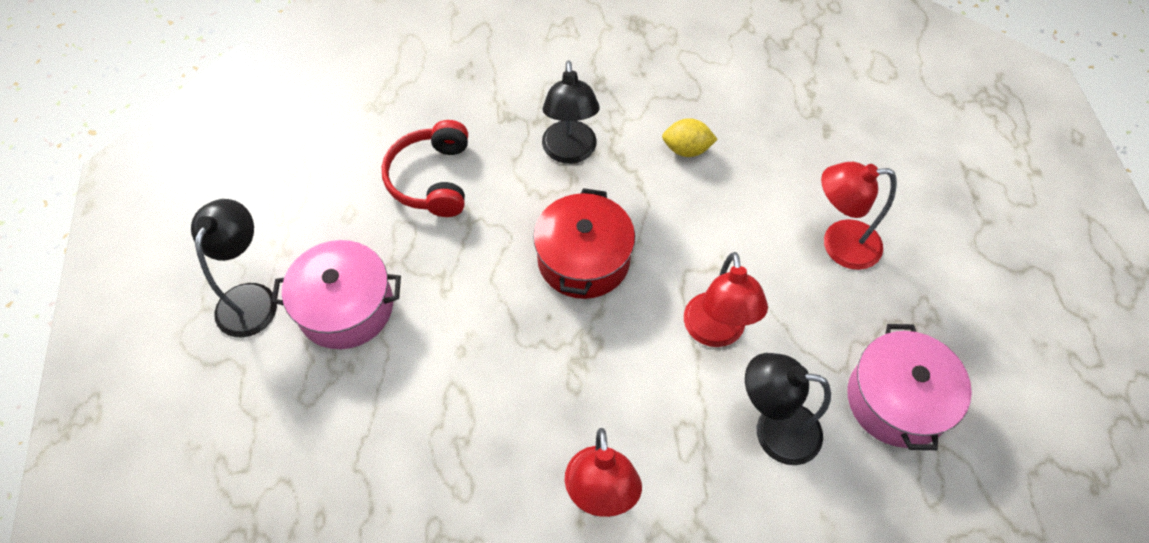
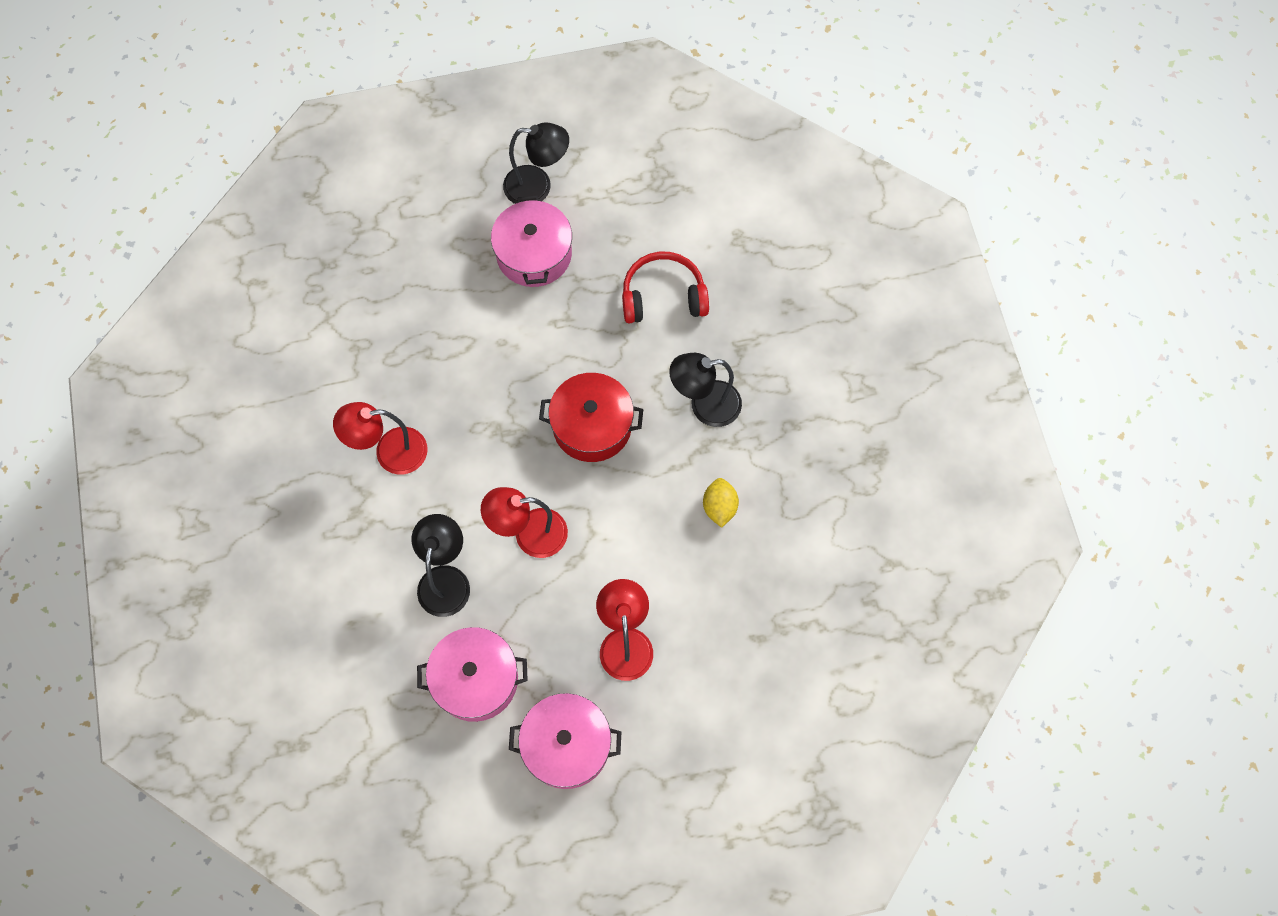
camera: 85 degrees right, 10 degrees up
(961, 308) = (566, 745): none -> pink pot

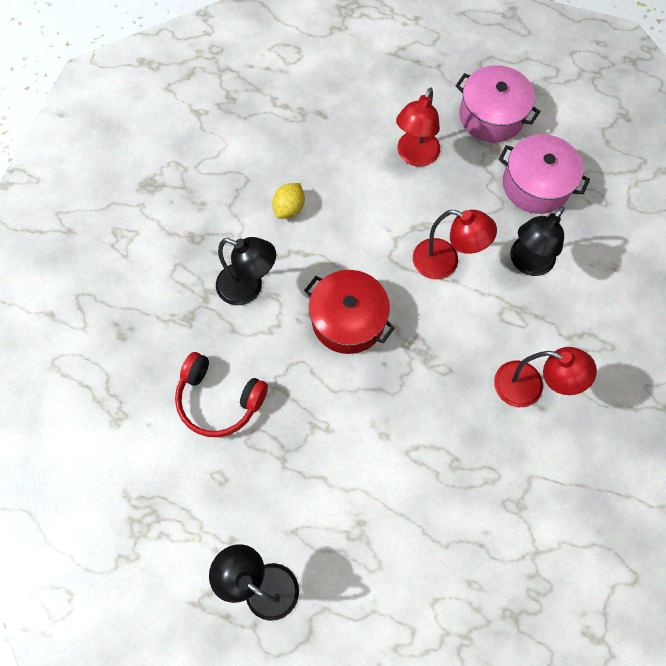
camera: 150 degrees left, 0 degrees up
(534, 254) = (307, 509): pink pot -> none

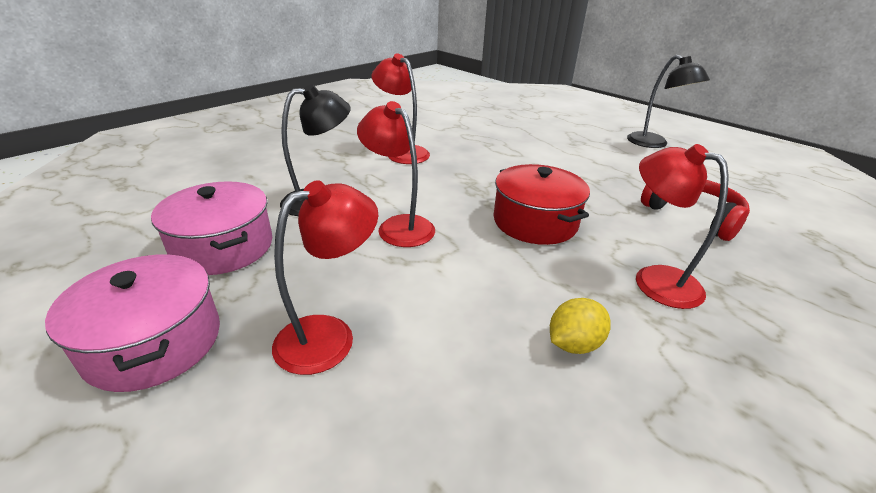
camera: 155 degrees left, 35 degrees down
(248, 288) = (654, 279): black lamp -> red lamp

